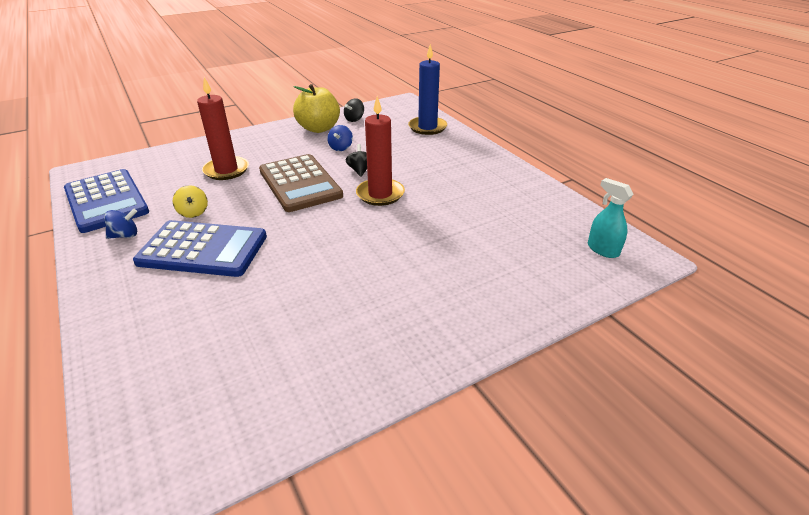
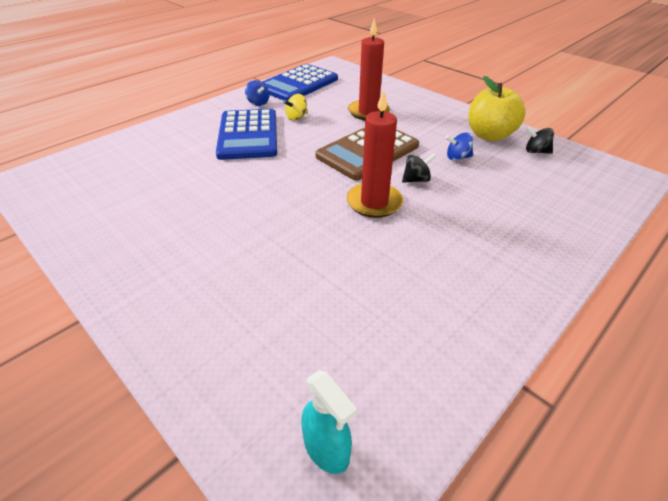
camera: 75 degrees right, 5 degrees up
(427, 127) = (573, 210): blue candle -> none
(602, 249) = (326, 449): turquoise spray bottle -> turquoise spray bottle turned 105 degrees clockwise

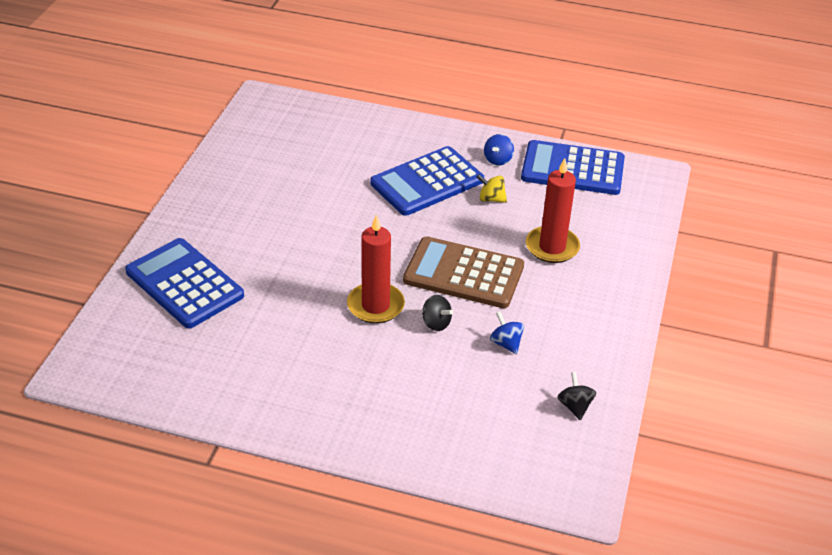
camera: 60 degrees right, 0 degrees up
(236, 326) = (184, 284): none -> blue calculator
(326, 449) = (118, 359): turquoise spray bottle -> none
(489, 135) = (582, 360): yellow apple -> none

